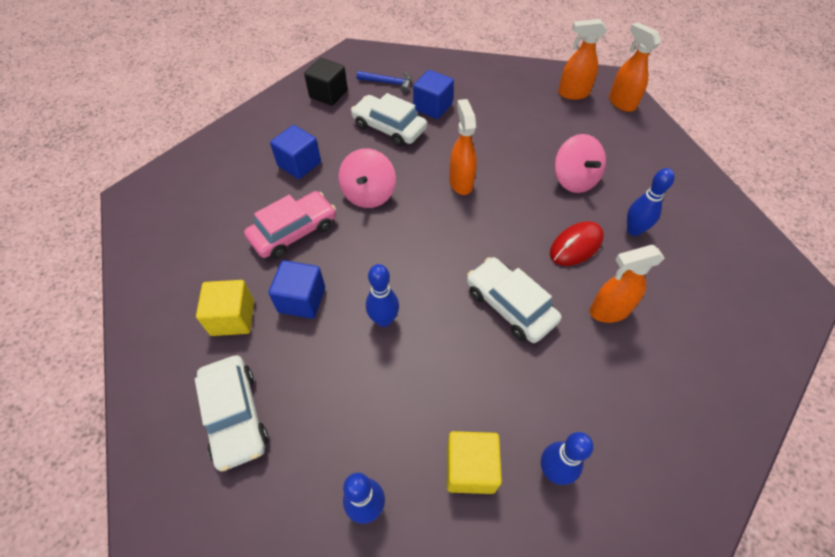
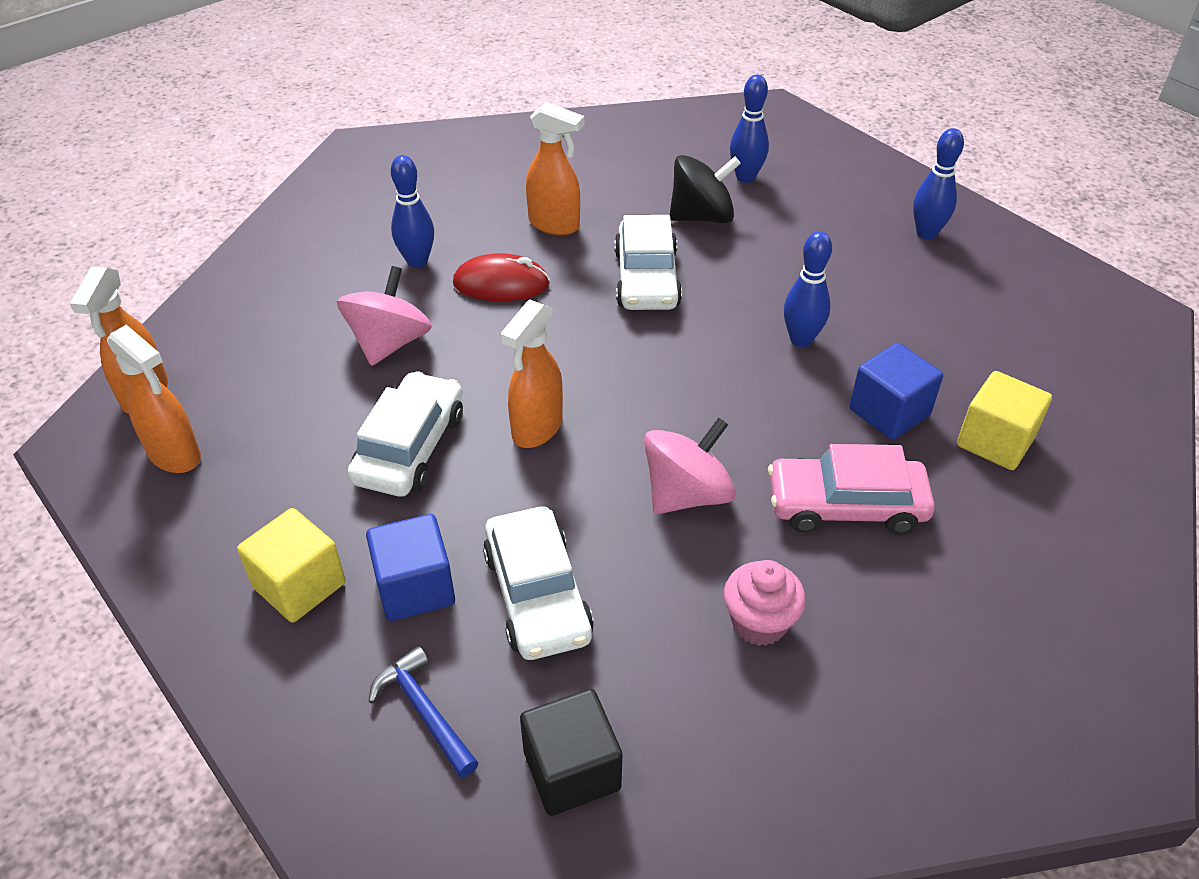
camera: 140 degrees left, 10 degrees down
(235, 415) = (1030, 348): white car -> white car (410, 447)
(299, 164) = (759, 623): blue cube -> pink cupcake
(470, 468) = (814, 209): yellow cube -> yellow cube (299, 585)
(536, 391) = (701, 217): none -> black spinning top

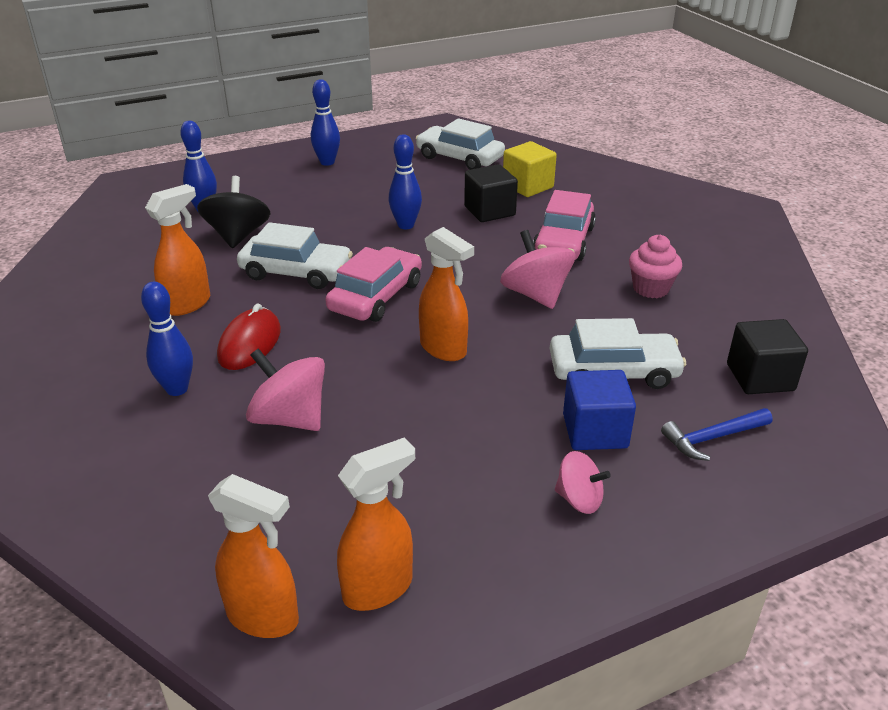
camera: 75 degrees left, 10 degrees down
(299, 585) = (579, 499): yellow cube -> pink spinning top
(410, 447) = (436, 419): white car -> white car (460, 158)
(623, 351) = (376, 296): none -> pink car
(889, 412) = (489, 211): blue cube -> black cube

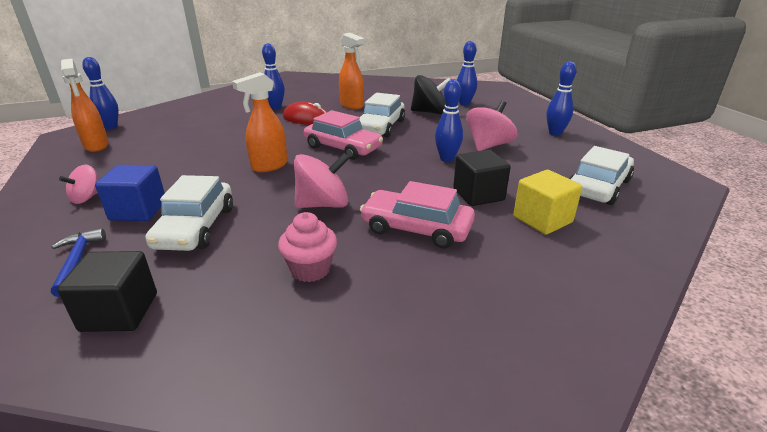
camera: 95 degrees right, 5 degrees down
(264, 617) = (111, 127): orange spray bottle -> blue bowling pin
(290, 418) = (233, 128): pink spinning top -> pink spinning top (488, 146)

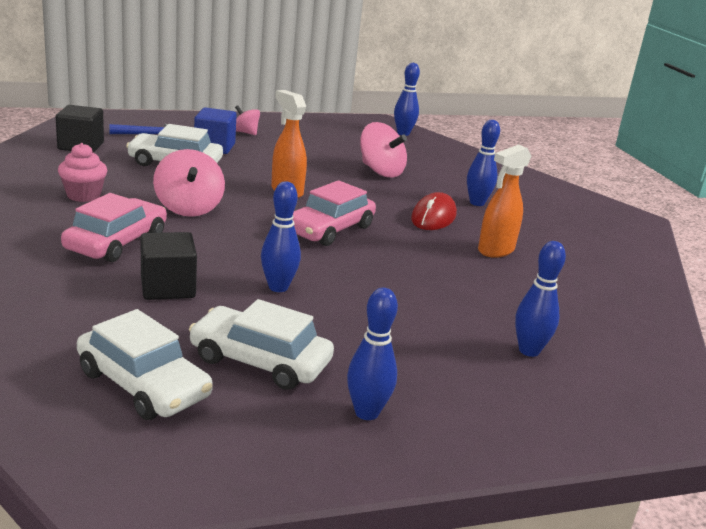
camera: 90 degrees right, 5 degrees down
(96, 146) = (353, 131): orange spray bottle -> none
(380, 127) = (402, 260): white car -> white car (260, 360)
(429, 112) = (473, 307): black spinning top -> none
(488, 146) = (318, 329): pink spinning top -> pink spinning top (380, 171)
(542, 219) = (86, 313): yellow cube -> none

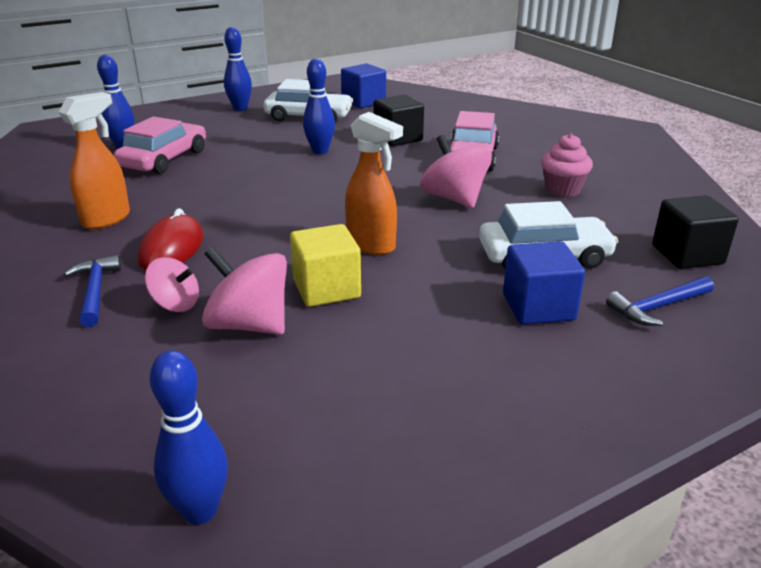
camera: 170 degrees right, 5 degrees up
(143, 384) = (363, 102): white car -> blue cube
(245, 133) = (537, 369): pink spinning top -> pink spinning top (175, 304)
(329, 229) = (298, 206): pink car -> pink car (164, 159)
(330, 176) = (326, 289): none -> yellow cube
(477, 203) = (95, 291): blue bowling pin -> blue hammer

